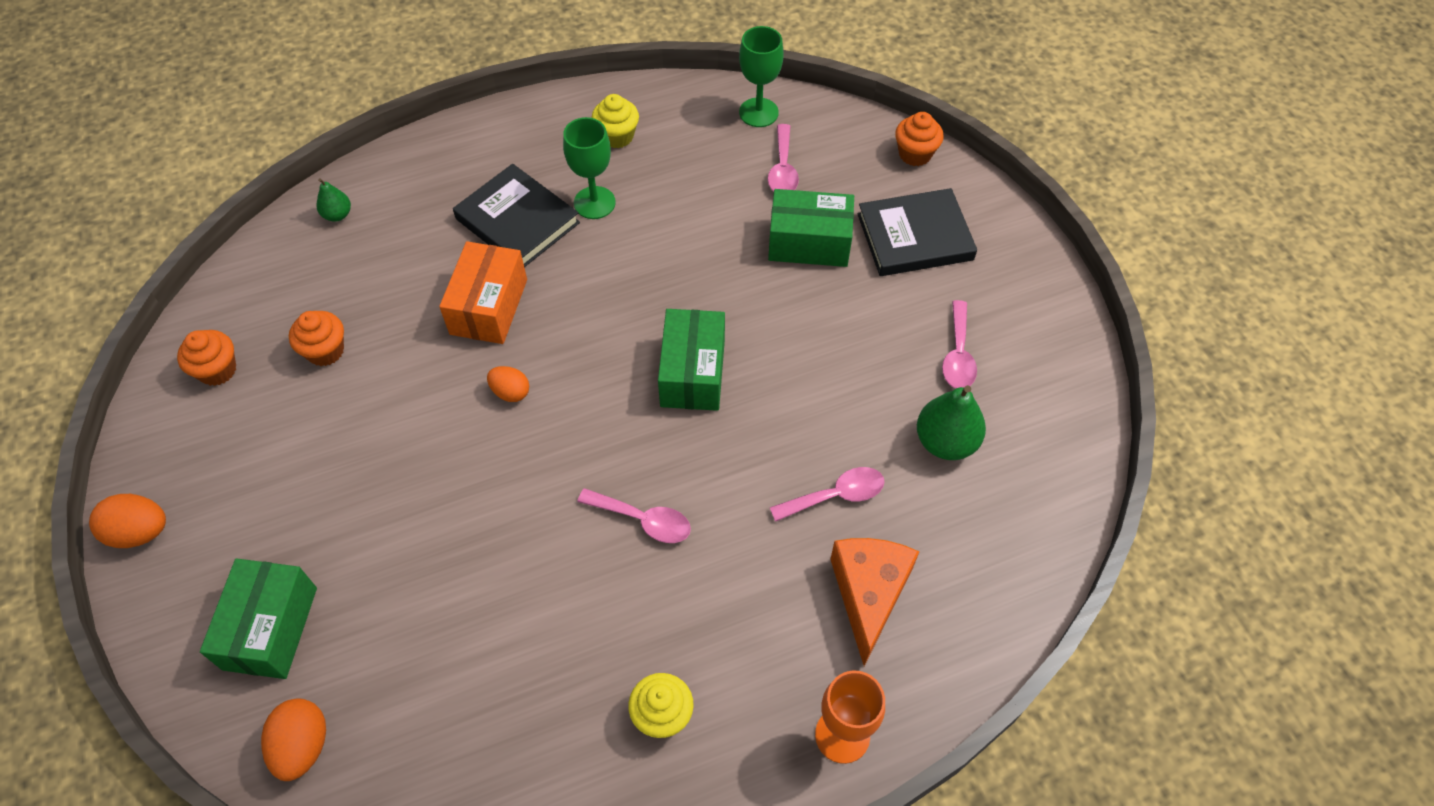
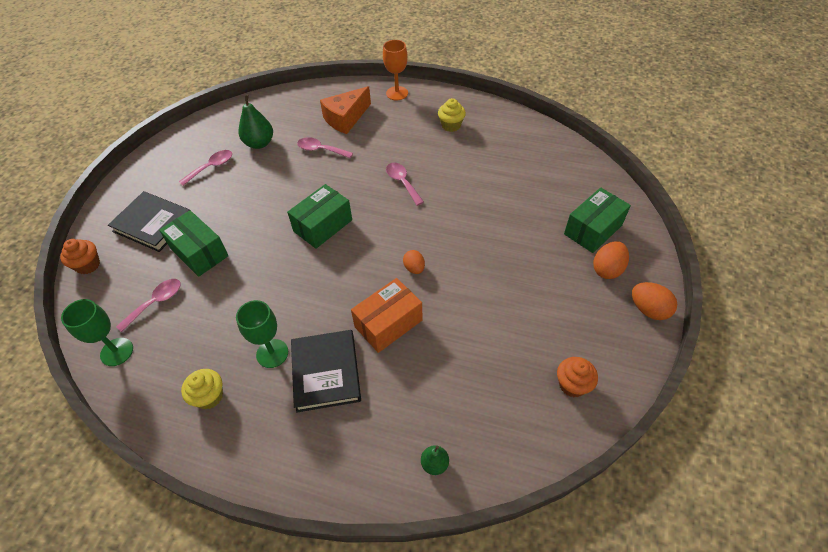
camera: 140 degrees left, 5 degrees down
(303, 746) = (595, 182): orange egg -> orange egg (607, 269)
(325, 351) = (499, 355): orange cupcake -> none

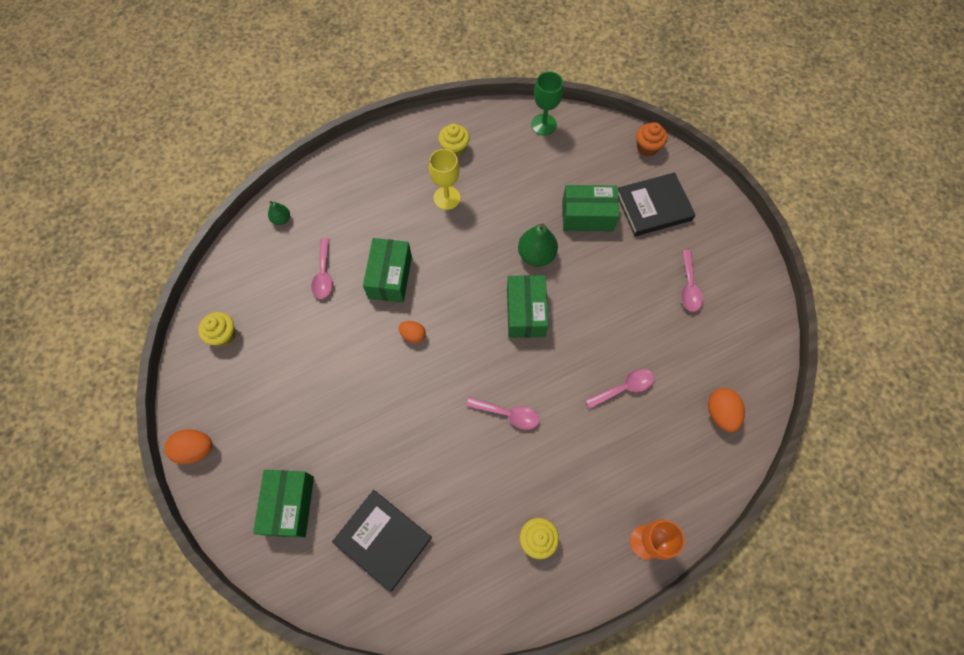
camera: 135 degrees right, 15 degrees up
(156, 302) = (564, 165): pink spoon -> pink spoon (324, 274)
(259, 143) = (687, 346): green pear -> green pear (536, 255)
(272, 353) = (446, 198): green goblet -> yellow goblet
(326, 372) = (399, 215): black book -> black book (383, 540)
(346, 118) = (652, 451): orange cheese -> none
(388, 323) = (390, 277): orange box -> green box
(572, 385) = (224, 335): orange cupcake -> yellow cupcake
(607, 269) = (251, 466): orange egg -> orange egg (720, 413)

